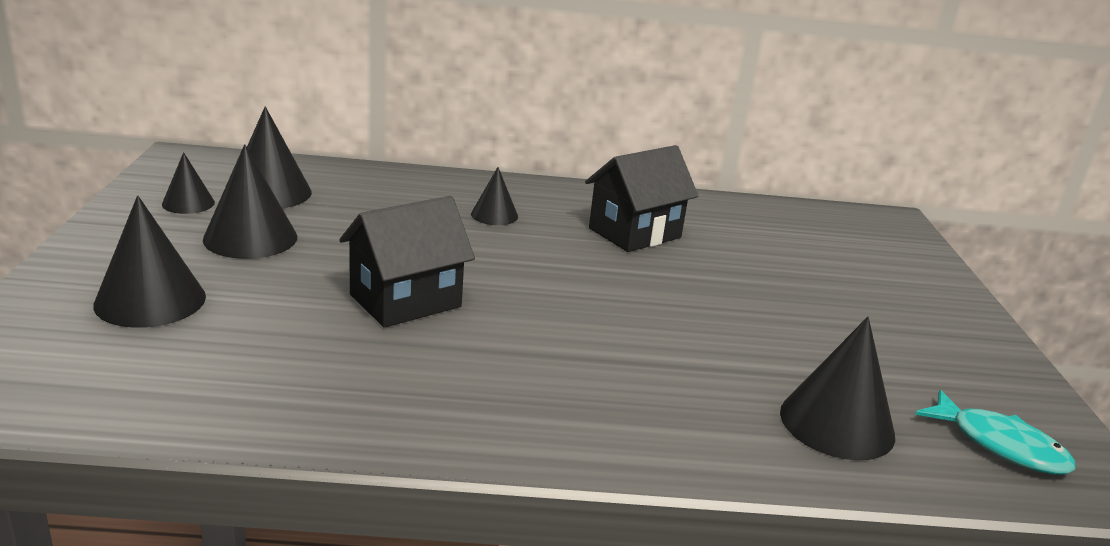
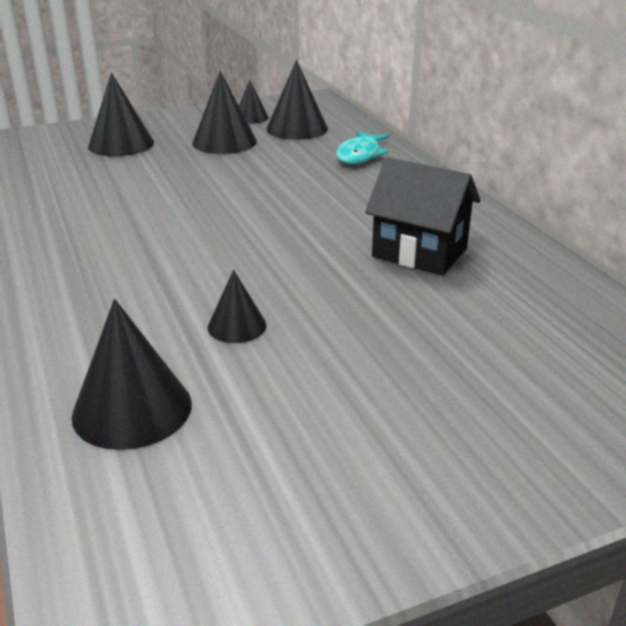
camera: 70 degrees right, 5 degrees up
(405, 301) = (186, 199): black house -> none
(494, 215) = (367, 194): black cone -> black cone (237, 326)
(1000, 445) = (154, 534): turquoise fish -> turquoise fish (360, 155)

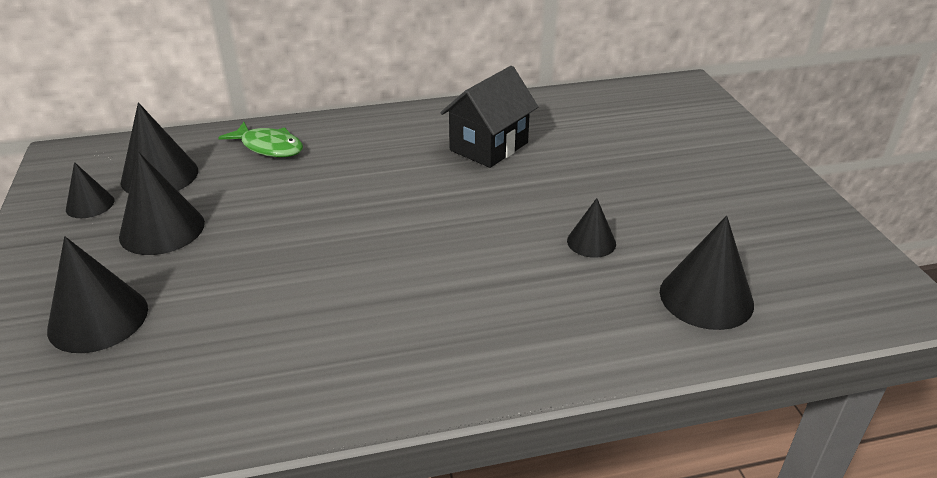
camera: 80 degrees left, 5 degrees up
(360, 155) = (269, 147): turquoise fish -> green fish

